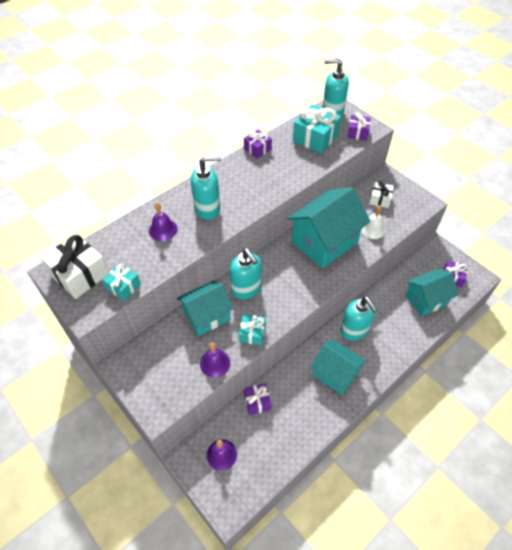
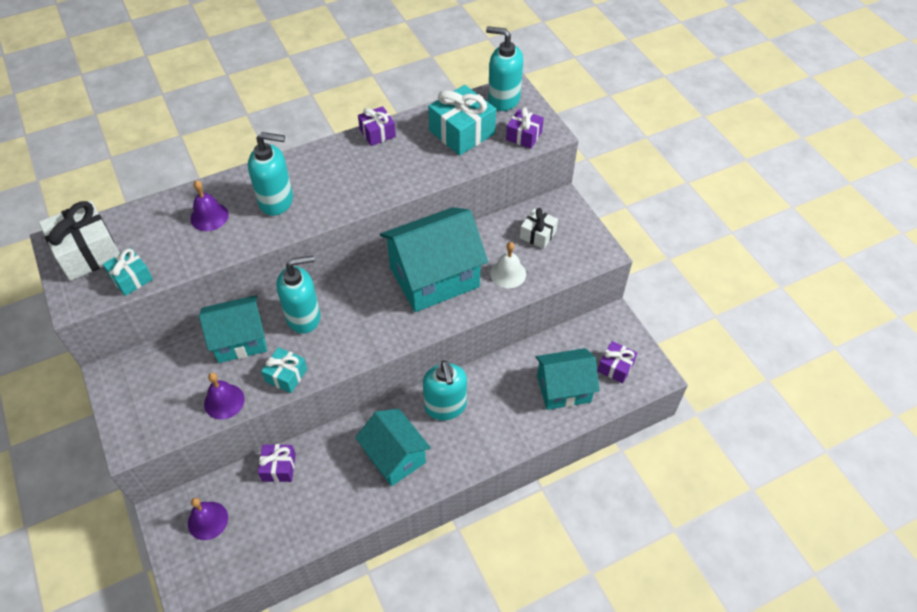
camera: 15 degrees right, 0 degrees up
(246, 289) = (304, 317): turquoise soap dispenser -> turquoise soap dispenser turned 90 degrees counterclockwise

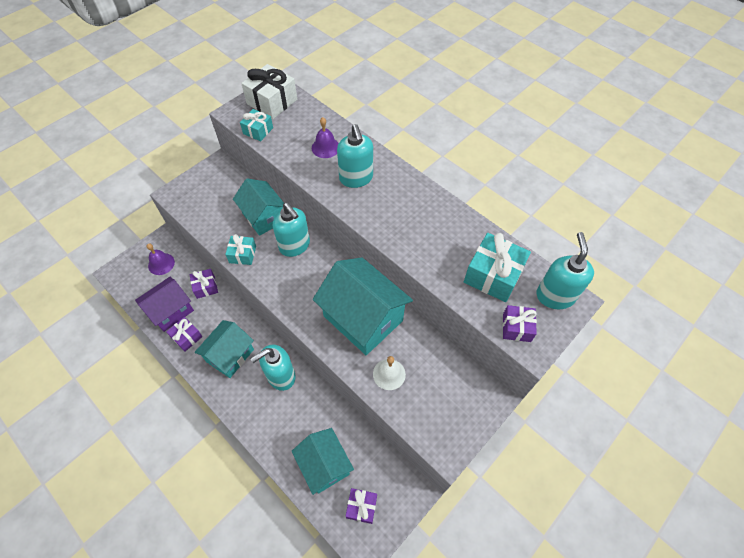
camera: 70 degrees right, 5 degrees up
(224, 401) = (213, 228): purple bell -> none
(295, 518) = (171, 311): none -> purple house
(377, 133) = (458, 215): purple gift -> purple gift (187, 337)
(538, 235) = (443, 386): white gift -> none

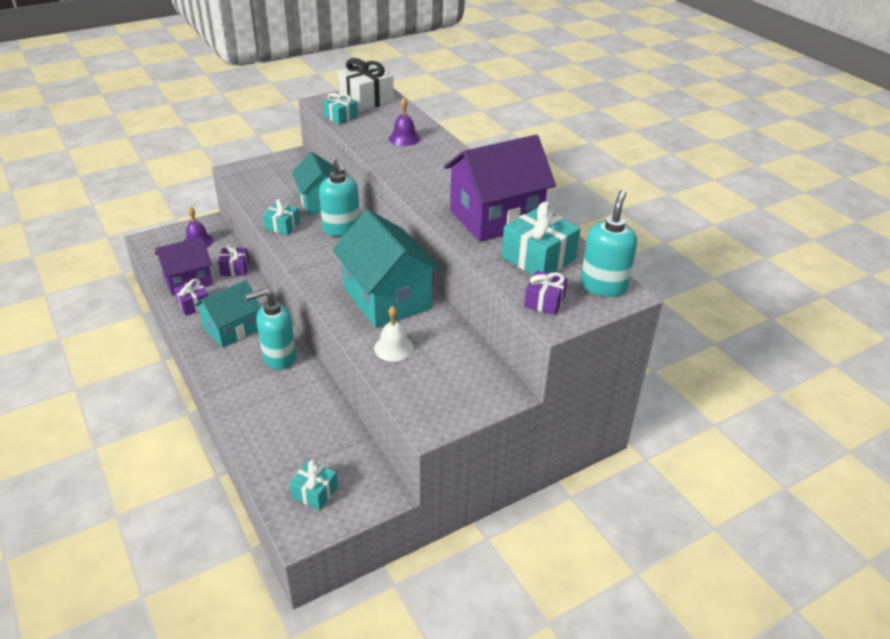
camera: 15 degrees right, 20 degrees down
(324, 465) = (290, 444): turquoise house -> none
(356, 178) = (424, 164): turquoise soap dispenser -> none
(361, 507) = (315, 492): purple gift -> turquoise gift
(440, 233) = (496, 217): none -> purple house

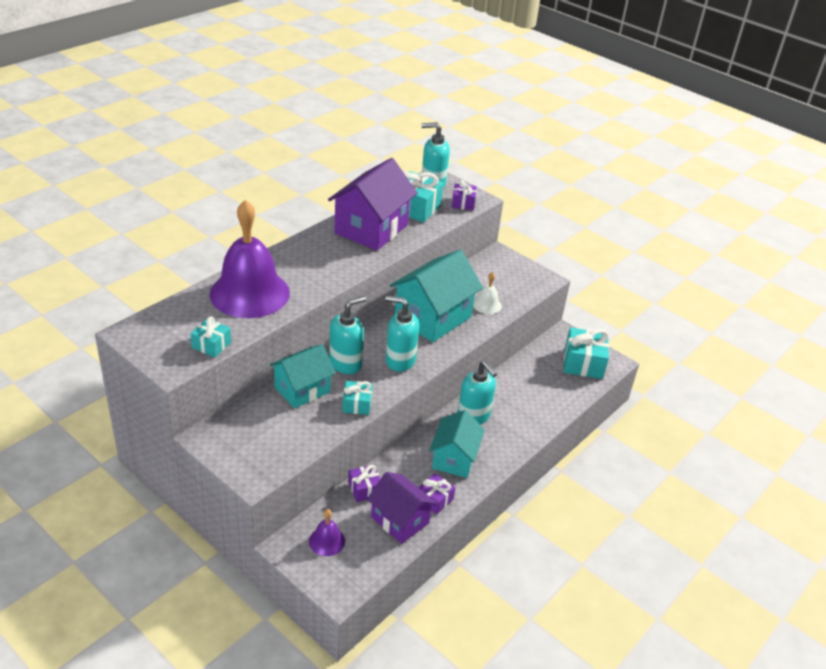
camera: 110 degrees left, 0 degrees up
(232, 329) = (454, 458): turquoise house -> turquoise house turned 75 degrees clockwise
(315, 492) = (583, 363): turquoise gift -> turquoise gift, size x1.73
(327, 261) = (400, 360): none -> turquoise soap dispenser
(366, 99) = (159, 335): white gift -> none
(404, 138) = (250, 293): purple bell -> purple bell, size x2.40
(496, 217) = (371, 229): purple house -> purple house turned 75 degrees clockwise

